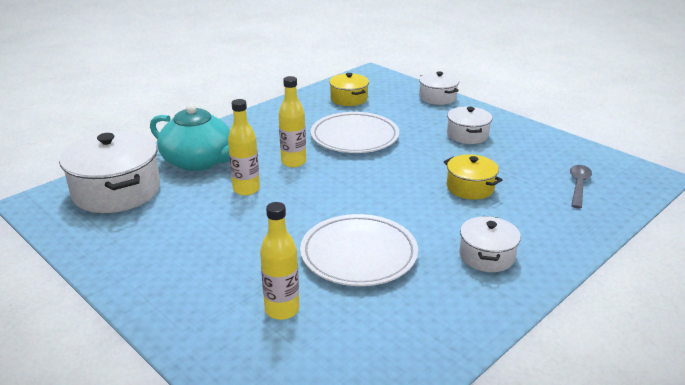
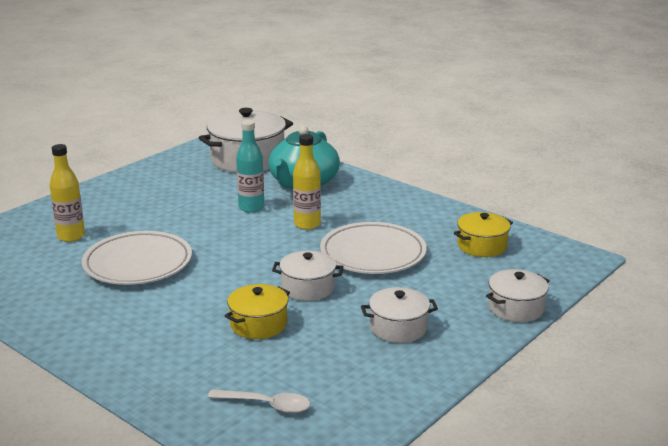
camera: 85 degrees right, 5 degrees down
(246, 189) = (251, 208): yellow bottle -> turquoise bottle
(487, 256) = (123, 328): white pot -> white pot (308, 288)
(578, 186) = (266, 405): grey spoon -> white spoon

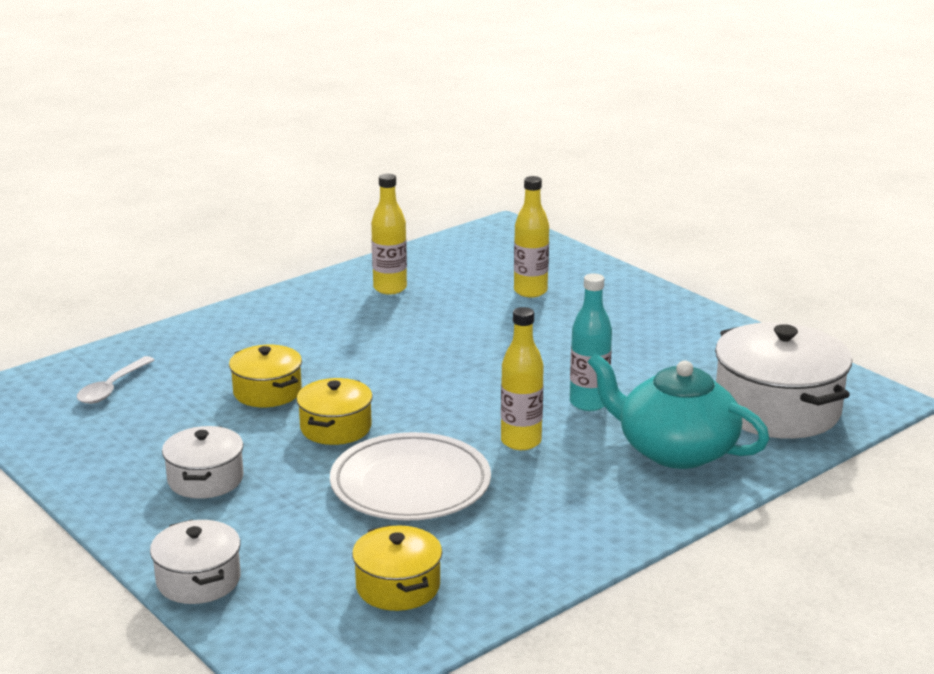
camera: 100 degrees right, 0 degrees up
(56, 295) = (390, 288): none -> yellow bottle
(138, 263) = (445, 328): white plate -> none
(308, 288) = (335, 428): white pot -> yellow pot

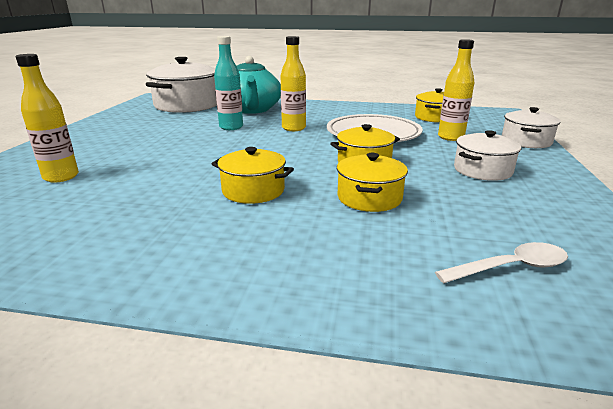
camera: 130 degrees left, 0 degrees up
(366, 353) = (253, 190): none -> yellow pot
(390, 288) = (94, 232): yellow bottle -> yellow bottle (450, 137)

